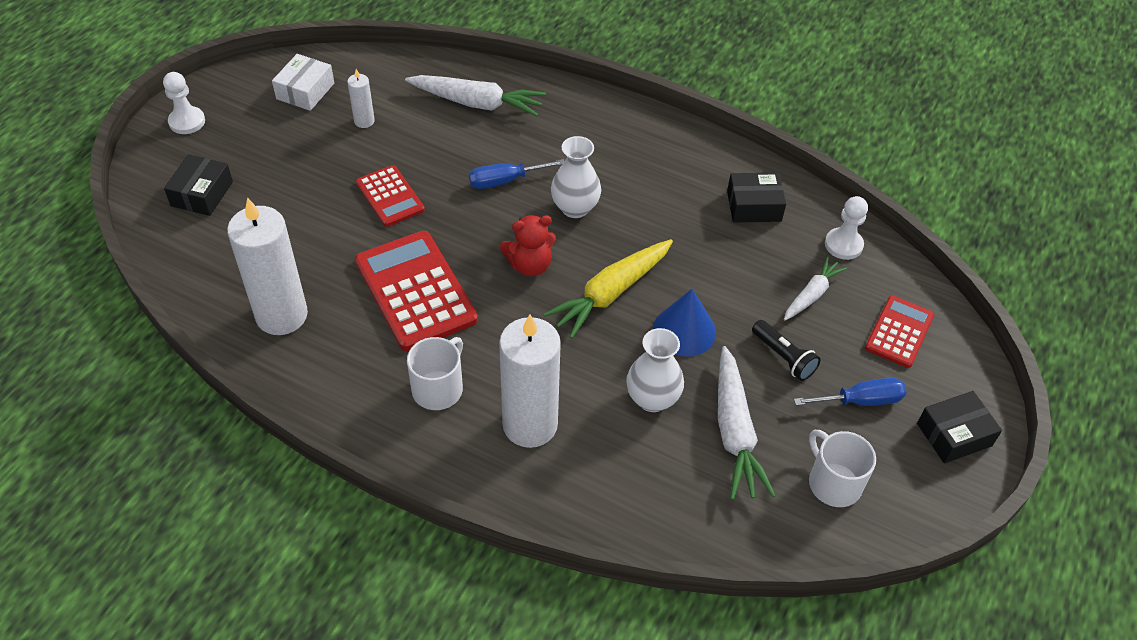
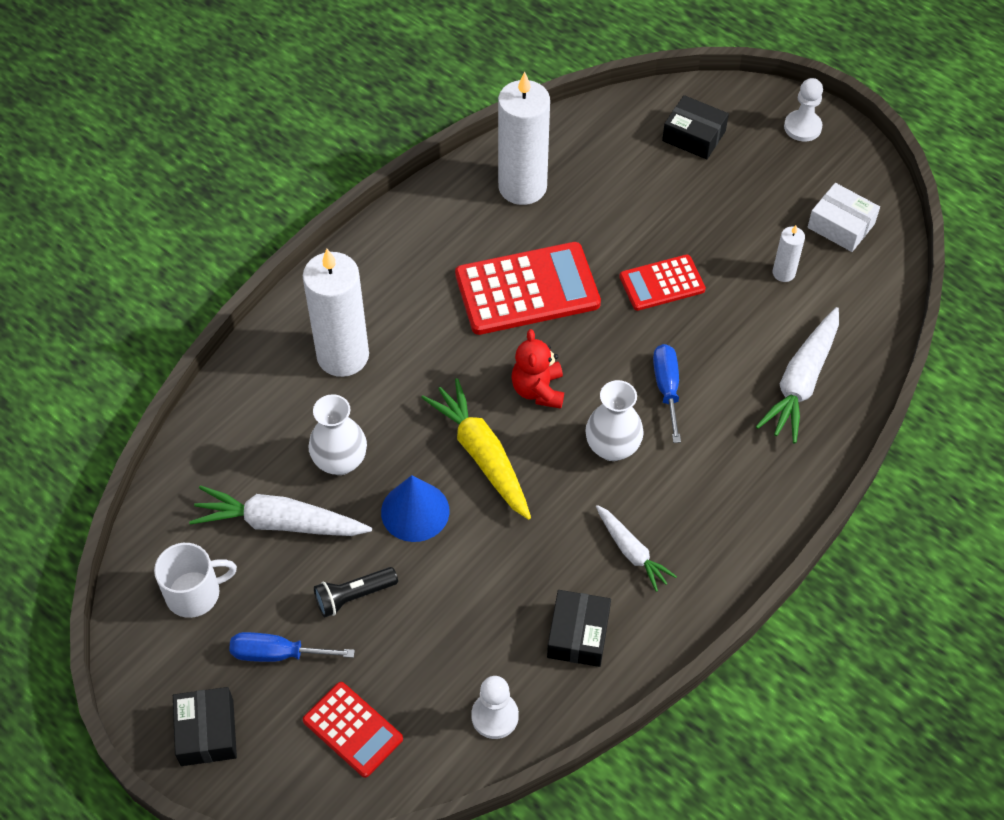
camera: 105 degrees right, 5 degrees up
(438, 389) = (404, 292): white mug -> none
(812, 294) = (429, 654): white carrot -> white carrot (632, 552)
(861, 401) = (277, 654): blue screwdriver -> blue screwdriver turned 90 degrees clockwise

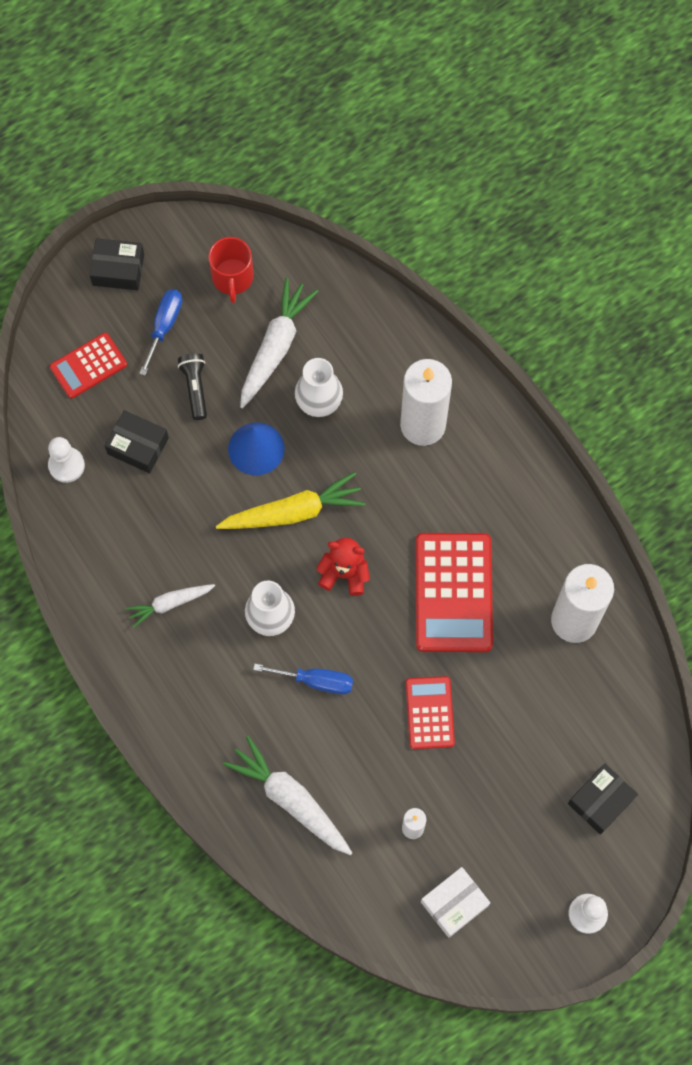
camera: 105 degrees right, 15 degrees up
(194, 593) = (232, 277): white mug -> red mug
(578, 634) = (112, 542): black box -> black box (138, 446)

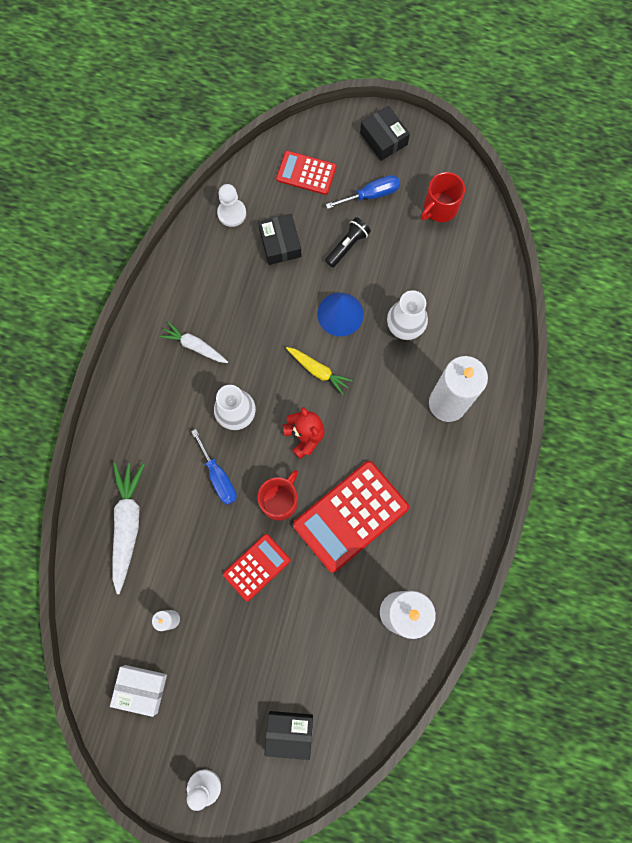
camera: 50 degrees right, 5 degrees up
(275, 347) = (418, 270): white carrot -> none
(294, 512) = (318, 371): yellow carrot -> yellow carrot, size x0.60
(385, 643) = (280, 500): none -> red mug

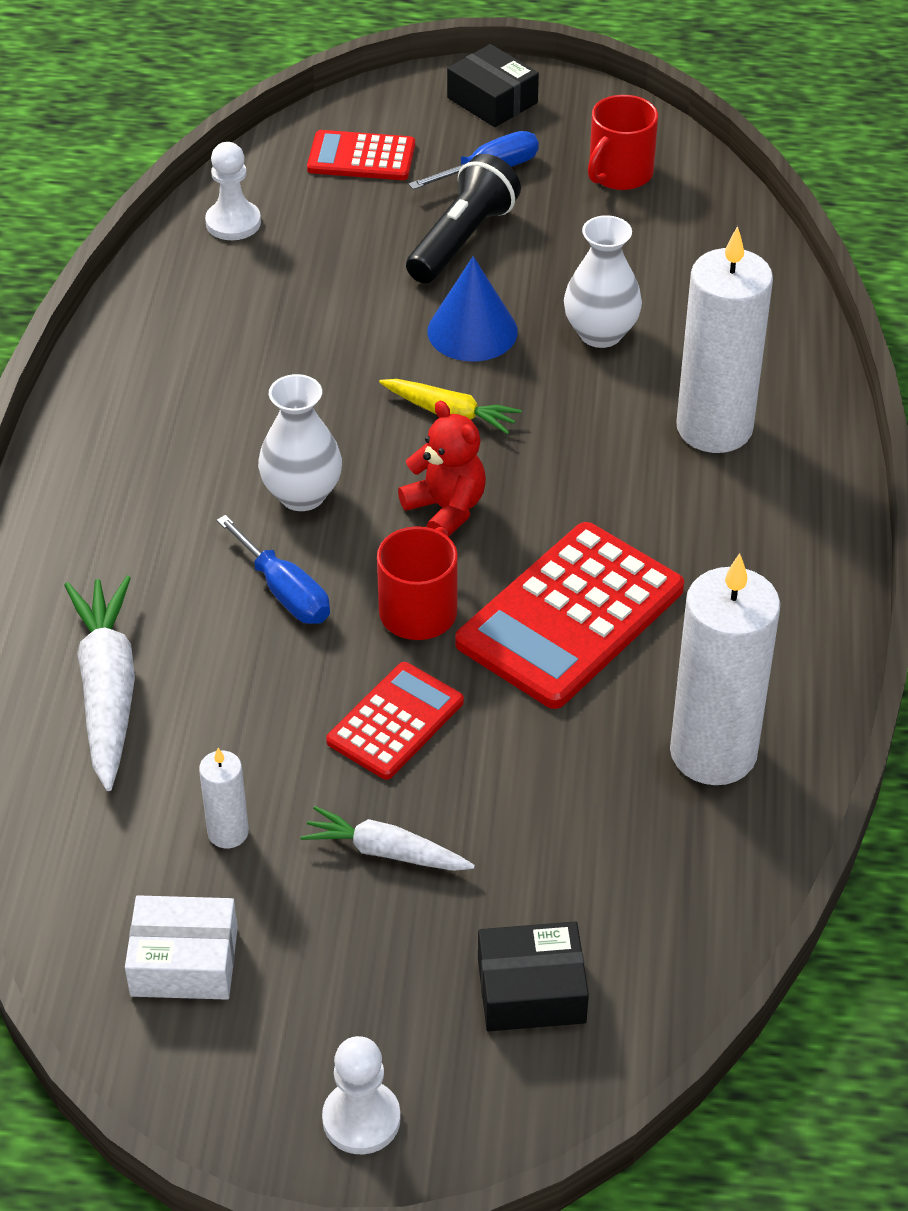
camera: 10 degrees left, 30 degrees down
(194, 346) = (197, 408): white carrot -> white carrot (385, 851)
(280, 243) = (334, 251): black box -> none
(347, 245) = (462, 240): black flashlight -> black flashlight, size x1.51

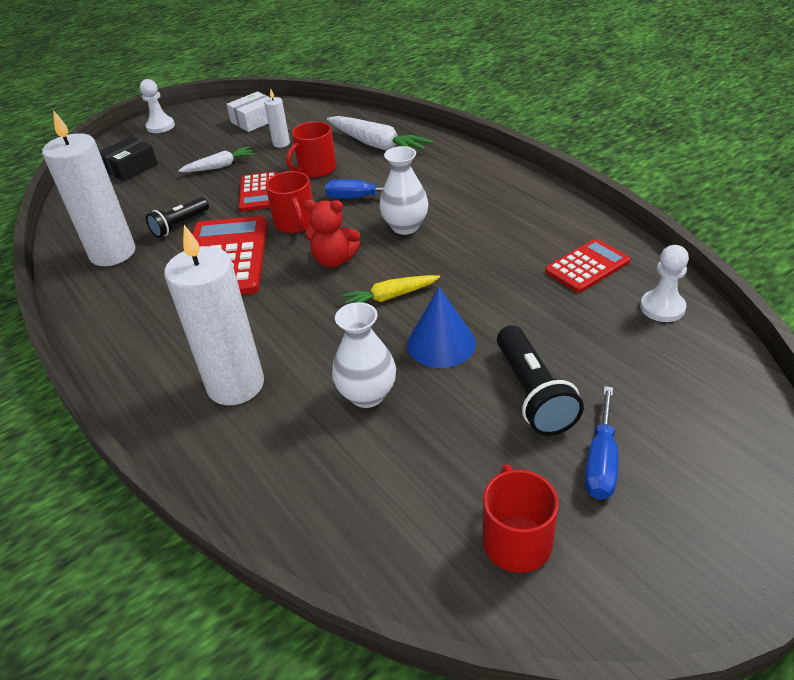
camera: 140 degrees right, 5 degrees down
(260, 708) = (316, 169): none -> red mug
(361, 157) = (688, 404): red calculator -> red calculator (587, 266)
(492, 100) = (708, 535): black box -> none
(574, 740) = (179, 225): none -> black flashlight

